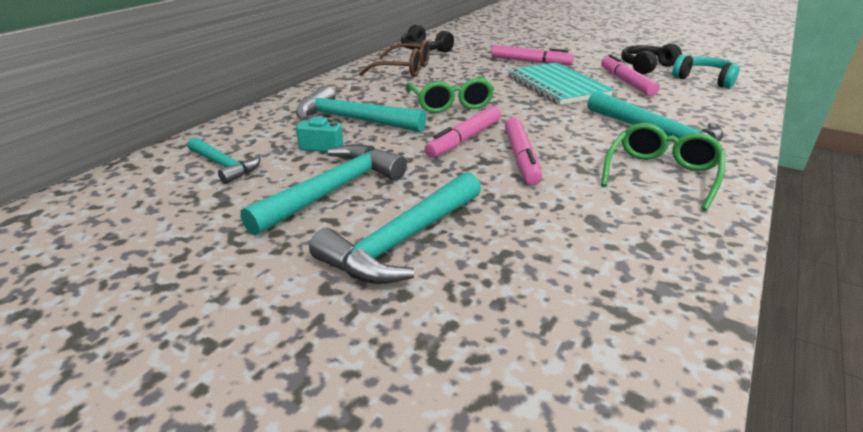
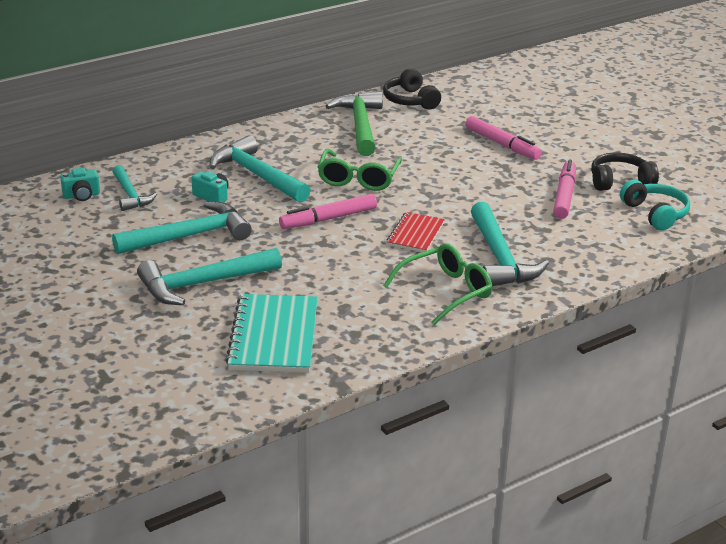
camera: 25 degrees right, 0 degrees up
(160, 180) = (81, 195): none -> turquoise camera
(404, 69) = (360, 125): brown glasses -> green hammer
(521, 158) = (353, 248): pink marker -> none
(557, 86) = (485, 183): turquoise notebook -> turquoise notebook (273, 336)
(559, 133) = (415, 234): none -> red notebook

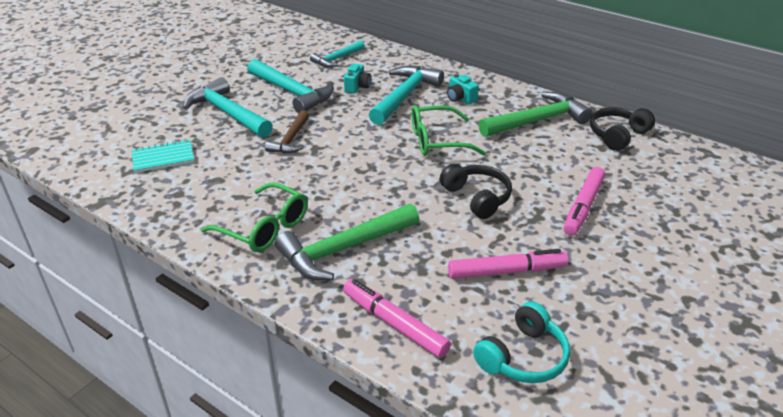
camera: 70 degrees right, 5 degrees up
(81, 195) = (324, 44): turquoise camera -> turquoise camera (460, 98)
(273, 336) = (163, 158): turquoise notebook -> turquoise notebook, size x0.59
(295, 253) = (291, 140): none -> brown hammer
(328, 219) = (356, 142): pink marker -> pink marker (394, 324)
(415, 234) = (358, 190): red notebook -> none
(500, 258) = (343, 249): turquoise hammer -> green hammer
(620, 181) = (580, 311): black headphones -> black headphones (477, 197)

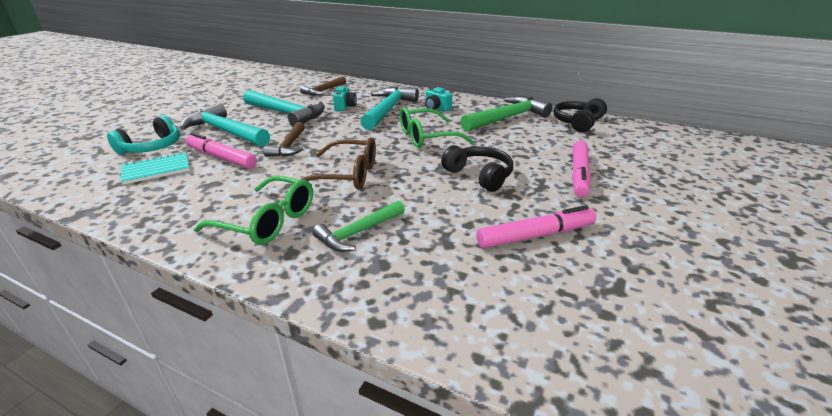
camera: 10 degrees left, 5 degrees down
(337, 59) = (324, 91): turquoise hammer -> brown hammer
(343, 249) = (358, 233): green hammer -> green hammer, size x0.61
(344, 183) = (347, 175): none -> brown glasses
(394, 324) = (435, 304): pink marker -> pink marker (222, 158)
(523, 357) = (596, 323): turquoise headphones -> turquoise headphones (152, 147)

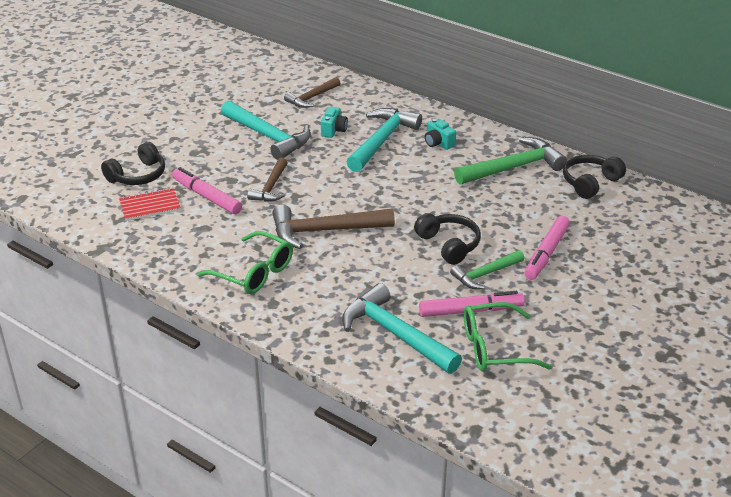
camera: 10 degrees right, 5 degrees up
(152, 147) = (138, 175): turquoise headphones -> black headphones
(156, 170) = (150, 206): turquoise notebook -> red notebook
(225, 131) = (205, 159): turquoise hammer -> turquoise hammer (395, 334)
(347, 175) = (324, 231): brown glasses -> brown hammer
(358, 233) = (326, 292): green hammer -> green hammer (485, 274)
(426, 137) = (413, 189): green glasses -> green glasses (494, 348)

